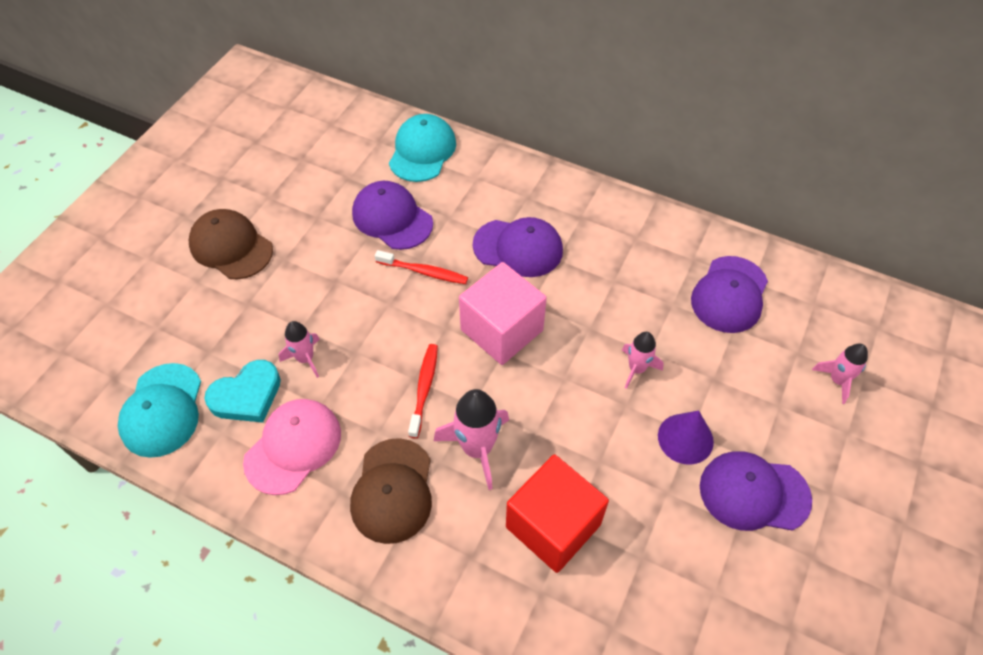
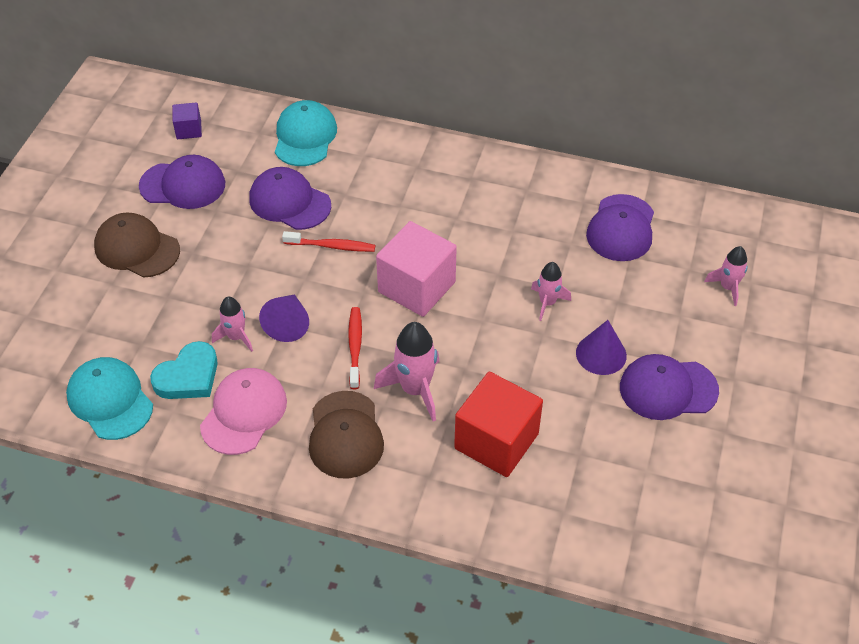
camera: 10 degrees left, 5 degrees down
(162, 410) = (110, 400): turquoise cap -> turquoise cap turned 150 degrees clockwise
(311, 129) = (189, 130): none -> purple cube
(361, 352) = (288, 324): none -> purple cone
(518, 248) = (417, 213): purple cap -> purple cap (183, 185)

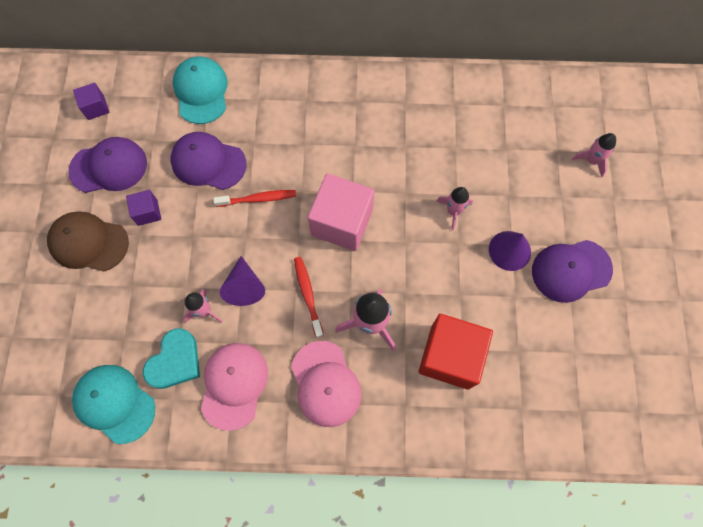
camera: 15 degrees left, 20 degrees up
(208, 234) = (147, 212): none -> purple cube
(345, 435) = (325, 384): brown cap -> pink cap
(621, 228) = (492, 123): purple cap -> none

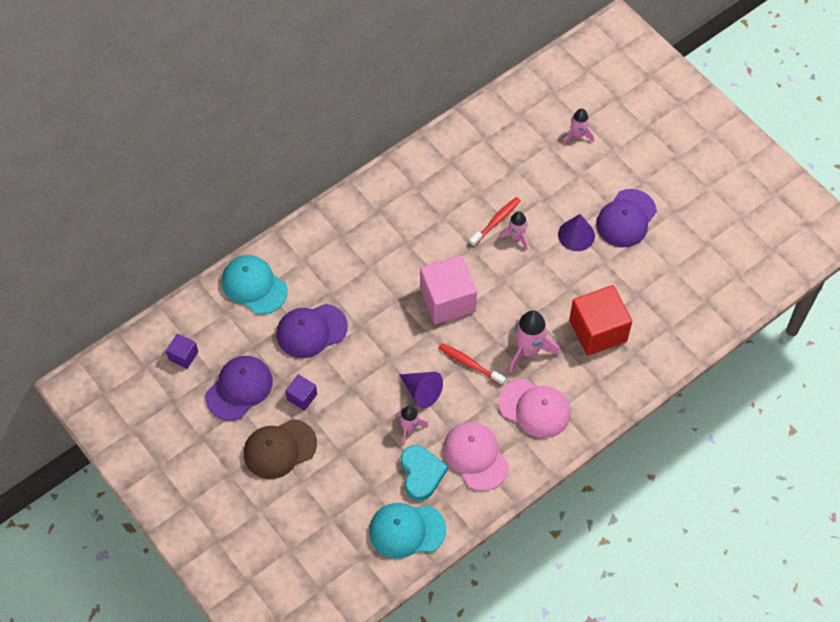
camera: 40 degrees left, 10 degrees down
(258, 199) = (373, 328): red toothbrush -> red toothbrush (496, 221)

